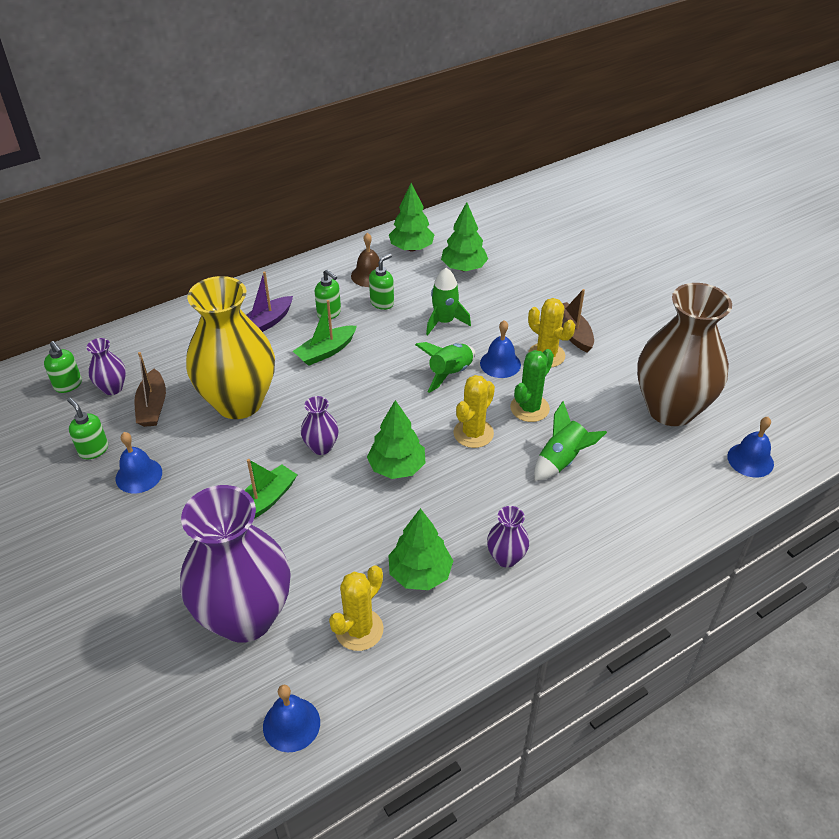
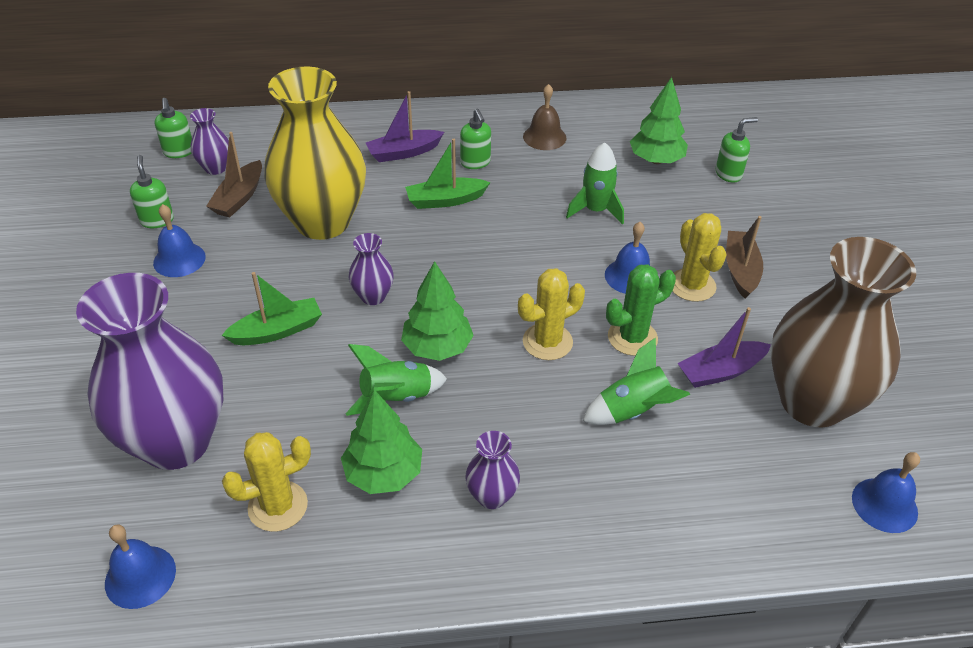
camera: 25 degrees right, 0 degrees up
(382, 303) = (539, 169): green soap dispenser -> green soap dispenser (728, 174)
(411, 248) = (610, 122): green tree -> none
(449, 373) = (564, 267): green rocket -> green rocket (396, 397)
(602, 410) = (720, 371): none -> purple boat

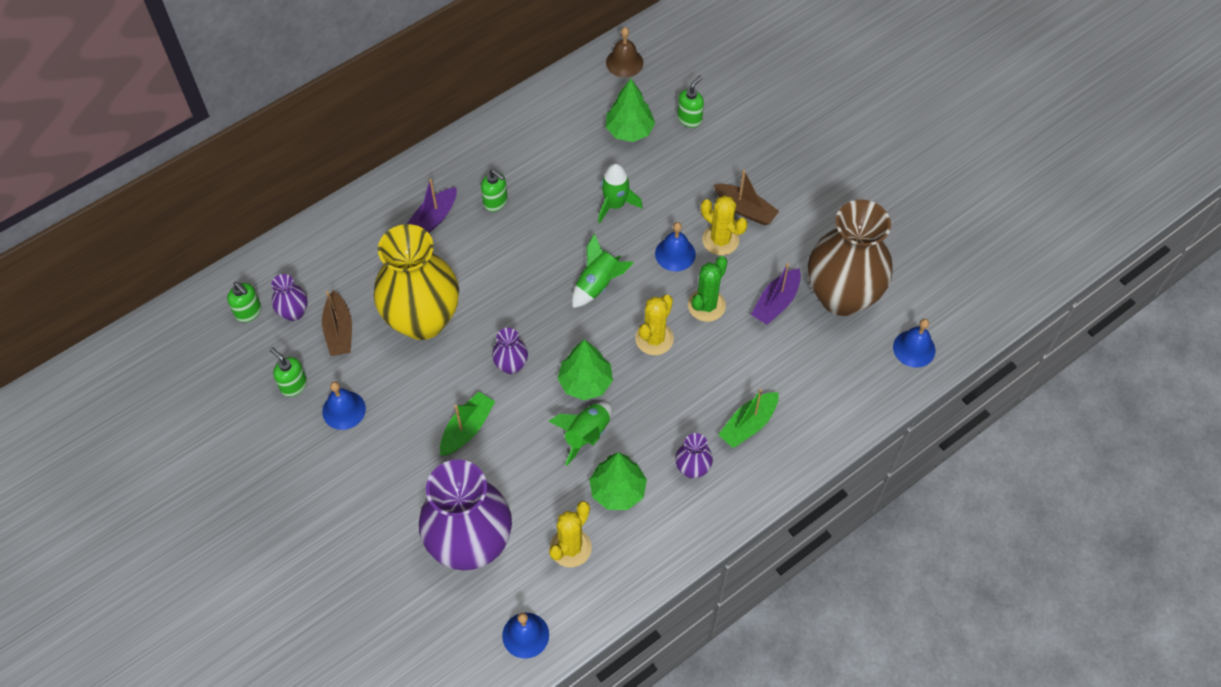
camera: 30 degrees left, 15 degrees up
(445, 200) = (499, 251): green boat -> green boat (748, 424)
(544, 137) = (531, 148): brown bell -> brown bell (624, 62)
(633, 411) = (739, 362): green rocket -> green rocket (598, 284)
(740, 270) = (745, 209): brown boat -> brown boat turned 150 degrees clockwise

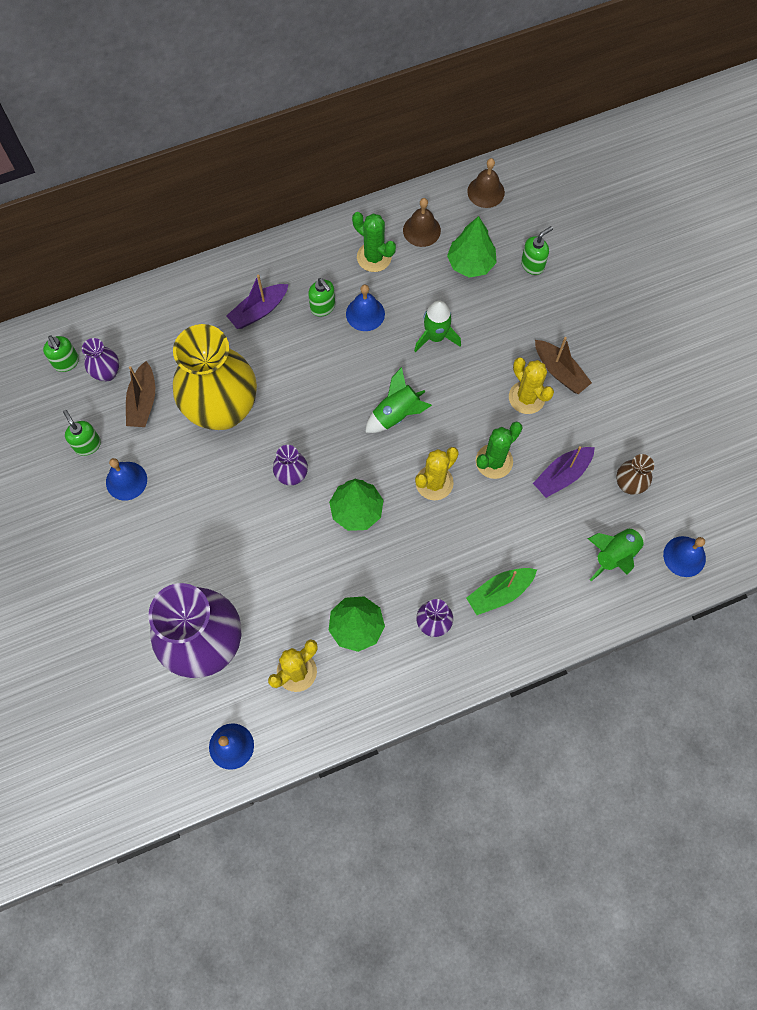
camera: 15 degrees right, 10 degrees up
(467, 429) = (234, 528): green boat -> none
(533, 145) = (374, 257): none -> green cactus
(572, 110) = (421, 230): none -> brown bell
(586, 435) = (342, 563): green rocket -> green rocket (615, 554)
(675, 254) = (479, 401): blue bell -> blue bell (365, 313)
(841, 296) = (628, 484): brown vase -> brown vase, size x0.42

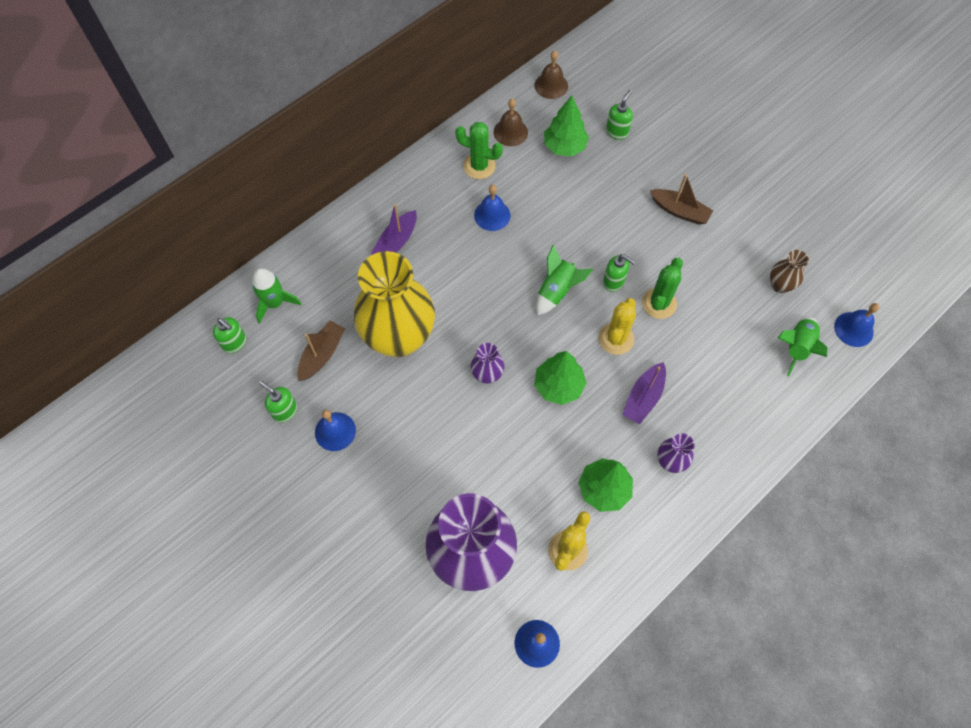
camera: 20 degrees left, 5 degrees down
(107, 373) = (277, 340): purple vase -> none
(143, 401) = (322, 354): brown boat -> brown boat turned 135 degrees counterclockwise
(323, 307) = (452, 221): green soap dispenser -> green soap dispenser (614, 282)
(435, 337) = (561, 215): green rocket -> green rocket (275, 303)
(499, 593) = (715, 414): green boat -> none
(526, 397) = (662, 241): yellow cactus -> none
(562, 475) = (721, 296): purple boat -> purple boat (643, 397)

